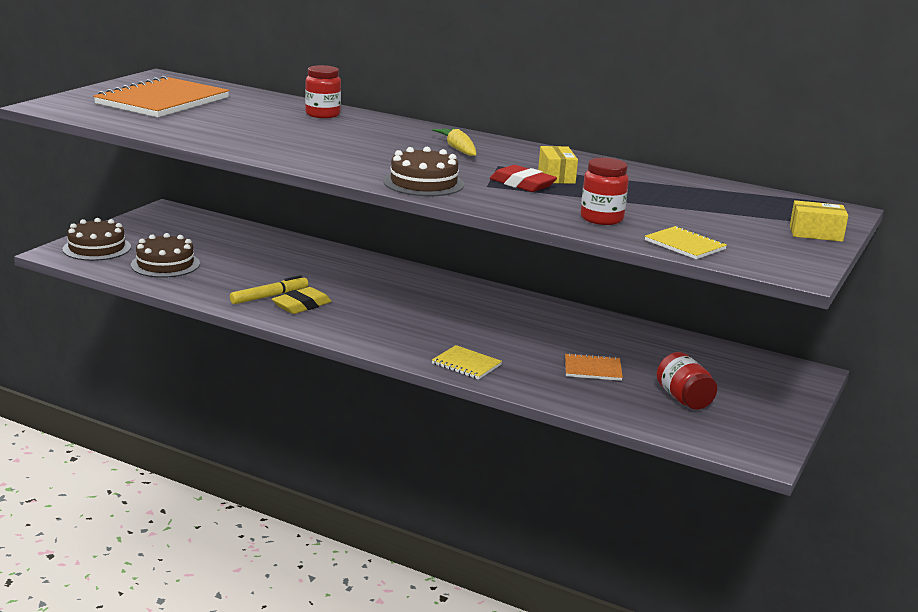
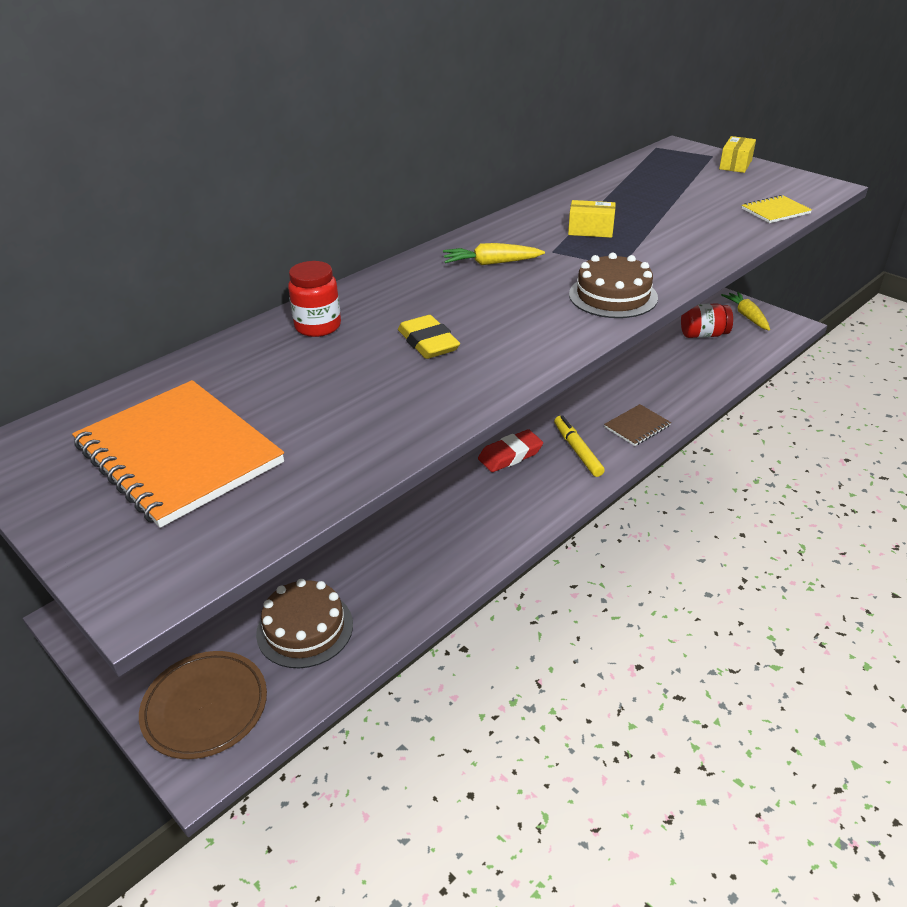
camera: 70 degrees left, 15 degrees up
(97, 248) = (205, 707): brown cake -> brown plate
(269, 296) = (444, 538): yellow marker -> yellow marker (577, 450)
(302, 305) = (477, 515): yellow eraser -> yellow eraser (428, 343)
(466, 364) = (637, 426): yellow notebook -> brown notebook
(522, 184) = (616, 248): red eraser -> red eraser (510, 455)
(592, 369) = (649, 363): orange notebook -> none
(601, 219) = (715, 231): red jar -> none
(758, 427) = (746, 316): none -> yellow carrot

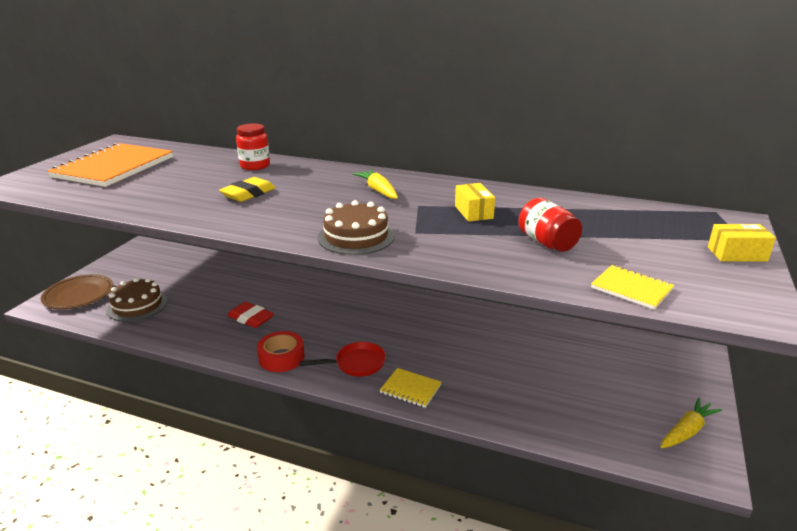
camera: 65 degrees right, 10 degrees down
(510, 455) = (332, 334): red eraser -> red eraser (251, 318)
(534, 502) = (281, 357): none -> red tape
(577, 450) = (356, 364): yellow marker -> red pan
(637, 426) = (410, 389): brown notebook -> yellow notebook
(703, 334) = (610, 404): red jar -> red jar (547, 242)

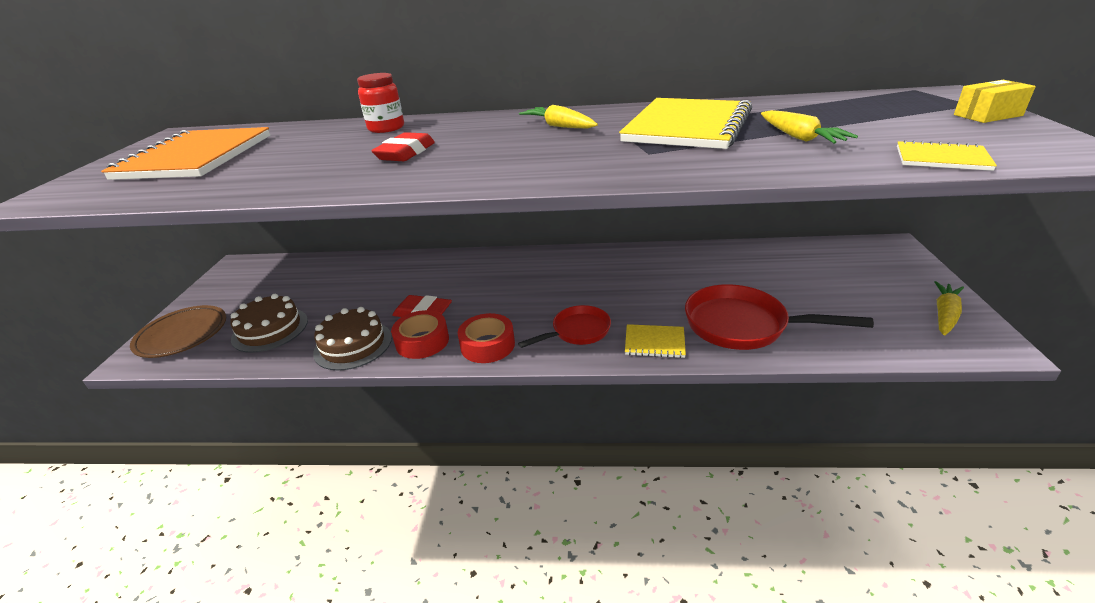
camera: 15 degrees left, 5 degrees up
(236, 342) = (422, 341): none -> red tape
(248, 194) = (406, 153): yellow eraser -> red eraser
(356, 236) = (586, 168): brown cake -> brown cake (353, 345)
(473, 212) = (688, 126): yellow box -> yellow notebook
(495, 393) = (743, 325): none -> red pan
(547, 242) = (800, 137): red jar -> yellow carrot

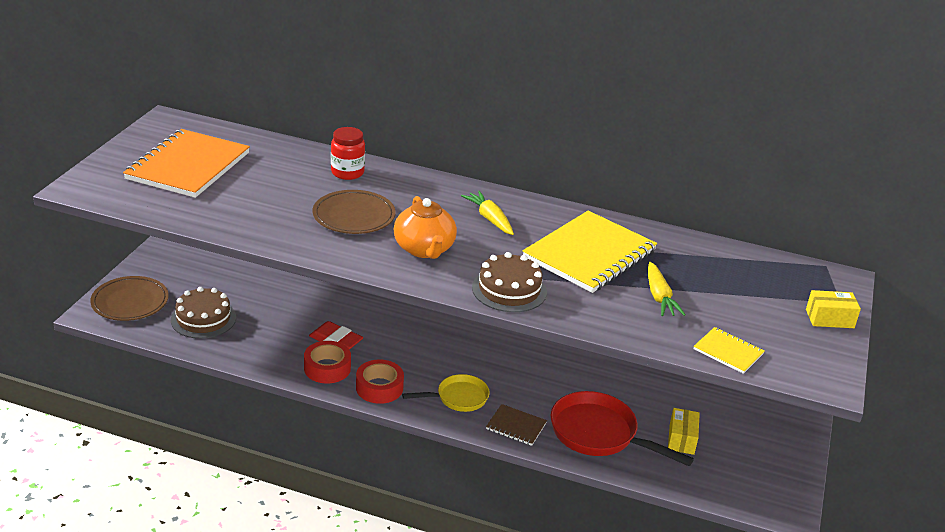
camera: 10 degrees right, 0 degrees up
(353, 345) = (270, 354): brown cake -> brown cake (509, 290)
(406, 153) = (354, 216): red eraser -> brown plate
(503, 159) = (424, 249): none -> orange teapot
(577, 331) = (458, 398): red pan -> yellow pan
(654, 342) = (516, 426): yellow notebook -> brown notebook
(824, 307) = (681, 439): none -> yellow box
(944, 314) = (777, 476): yellow carrot -> none

